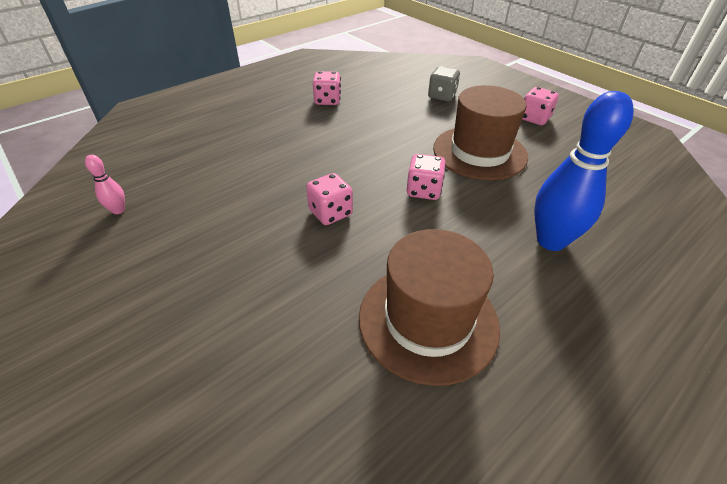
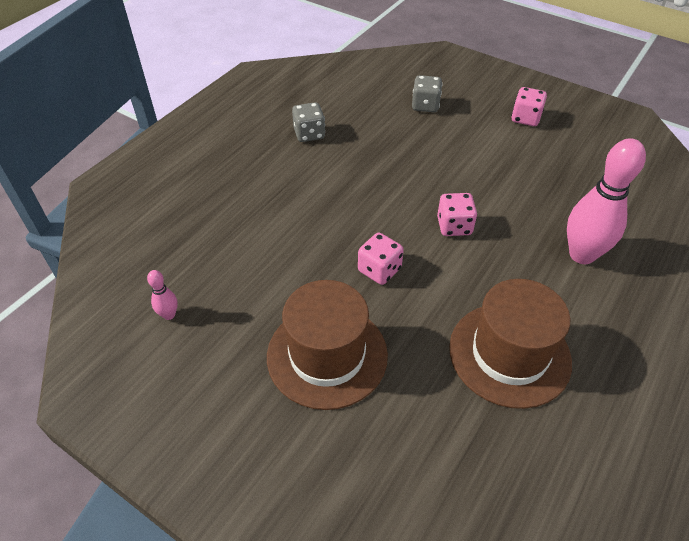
camera: 15 degrees left, 5 degrees up
(327, 100) = (309, 134): pink dice -> grey dice
(479, 152) = (488, 171): brown hat -> brown hat (327, 355)
(551, 241) = (582, 255): blue bowling pin -> pink bowling pin

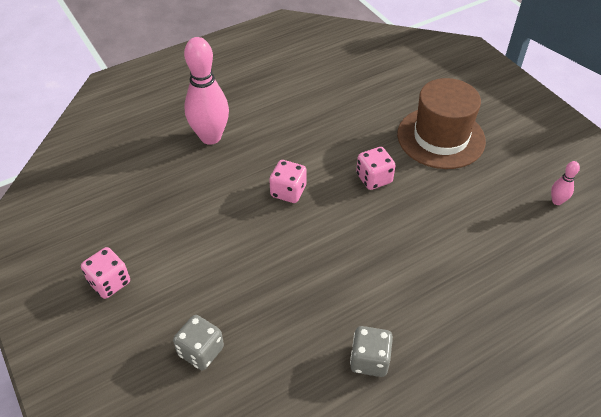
camera: 155 degrees left, 0 degrees up
(509, 354) = (319, 101): brown hat -> none

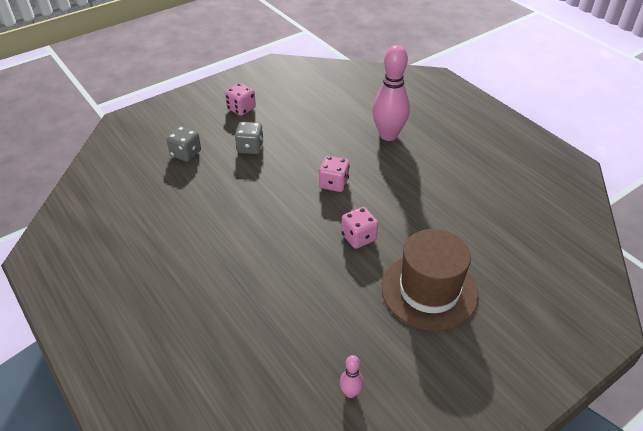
camera: 85 degrees right, 5 degrees down
(369, 360) = (169, 237): grey dice -> grey dice (250, 148)

